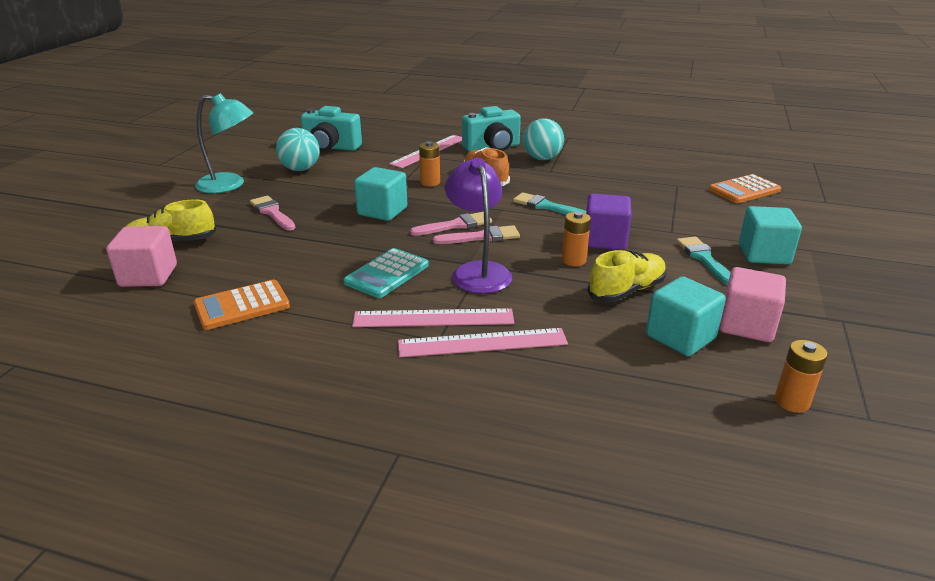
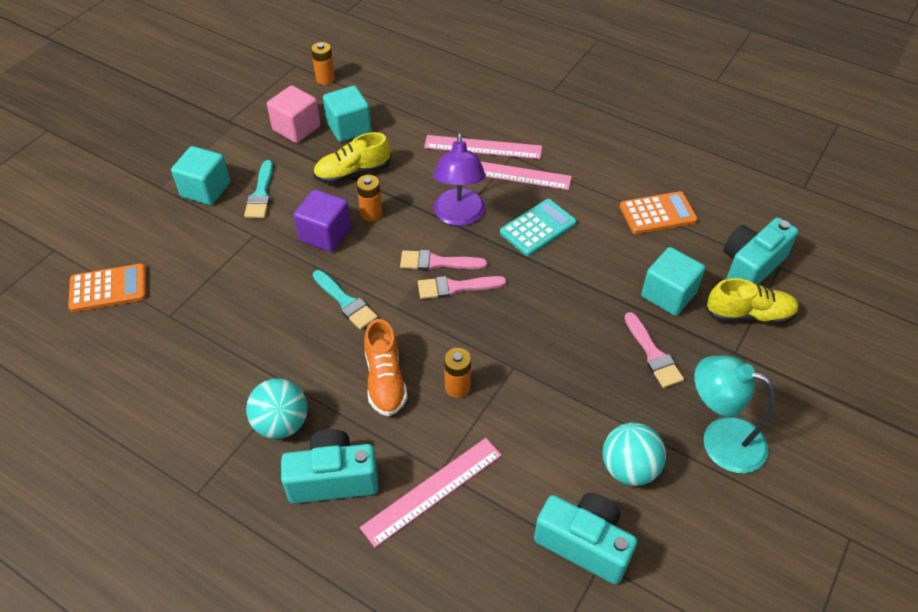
camera: 165 degrees left, 20 degrees up
(148, 276) = (750, 266): pink cube -> turquoise camera
(382, 211) = (527, 331): turquoise cube -> turquoise cube (668, 295)

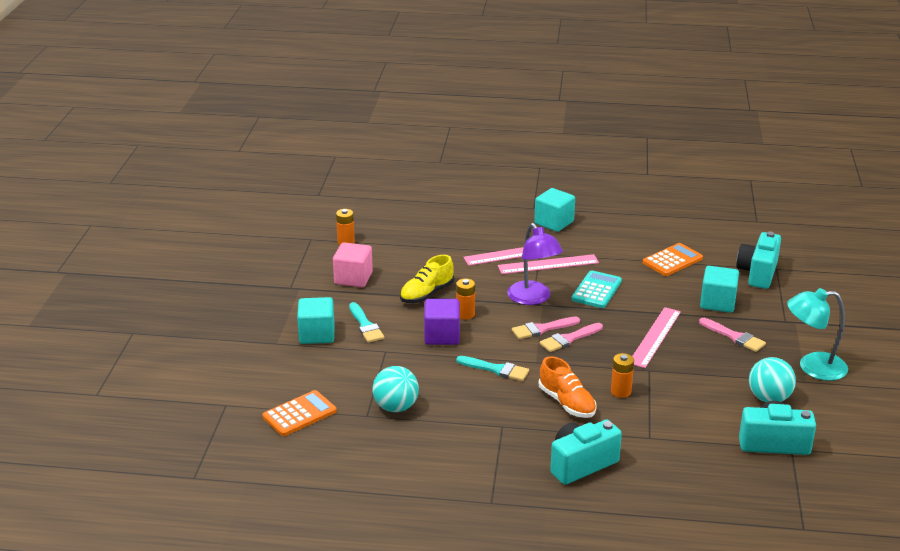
camera: 25 degrees left, 20 degrees down
(281, 423) = (515, 448): turquoise ball -> turquoise ball (396, 407)
(349, 128) = (396, 267): turquoise cube -> turquoise cube (554, 222)
(433, 491) = (654, 449): pink ruler -> pink ruler (655, 337)
(749, 315) = (778, 299): yellow shoe -> none

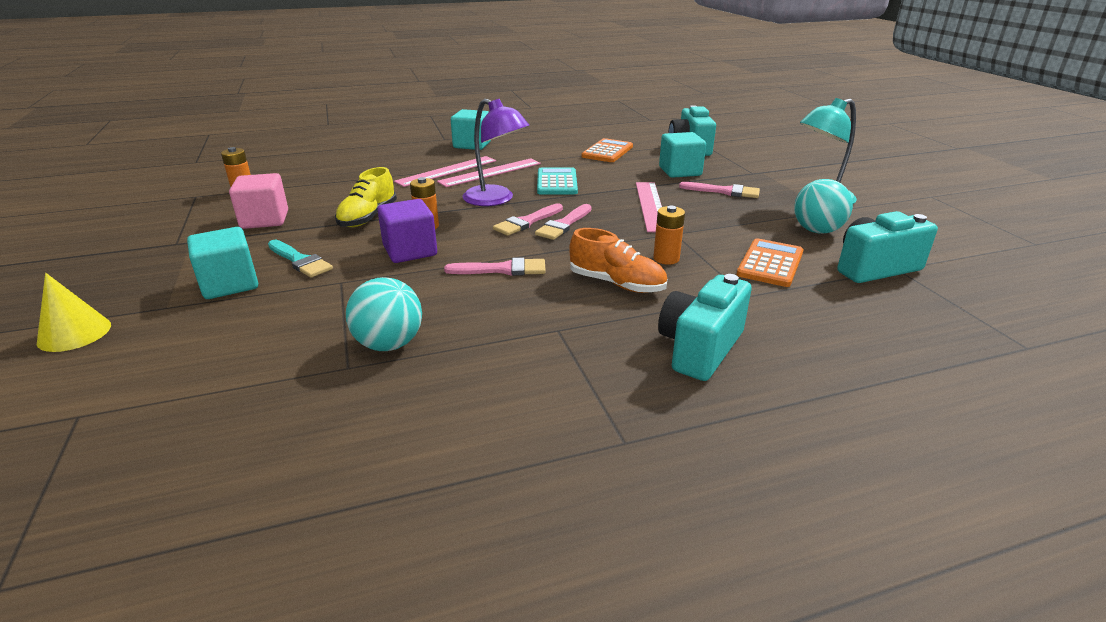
camera: 25 degrees left, 0 degrees up
(226, 349) = (74, 333): none -> yellow cone
(299, 414) = (227, 395): orange calculator -> orange calculator (770, 263)
(496, 369) = (502, 269): turquoise brush -> pink brush

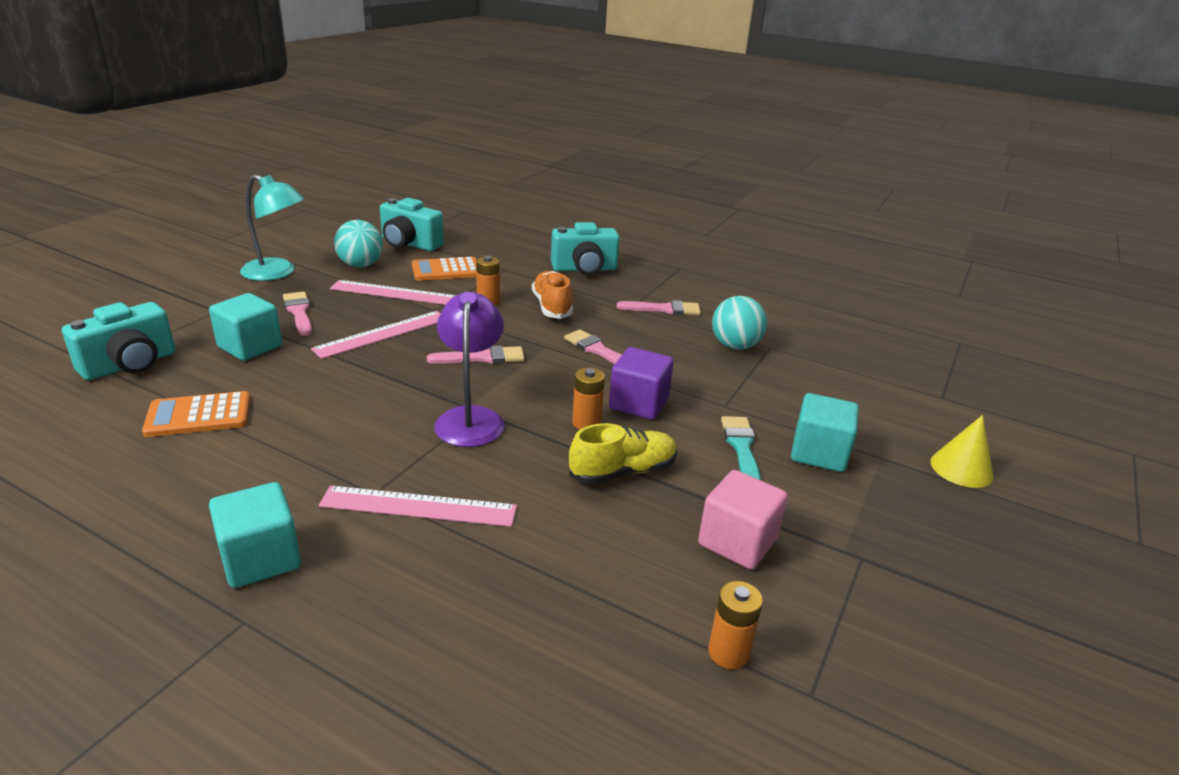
camera: 135 degrees left, 0 degrees up
(490, 172) = (385, 466): pink ruler -> pink ruler (394, 293)
(527, 222) = (502, 377): pink brush -> pink brush (664, 309)
(557, 182) = (370, 404): turquoise calculator -> none

